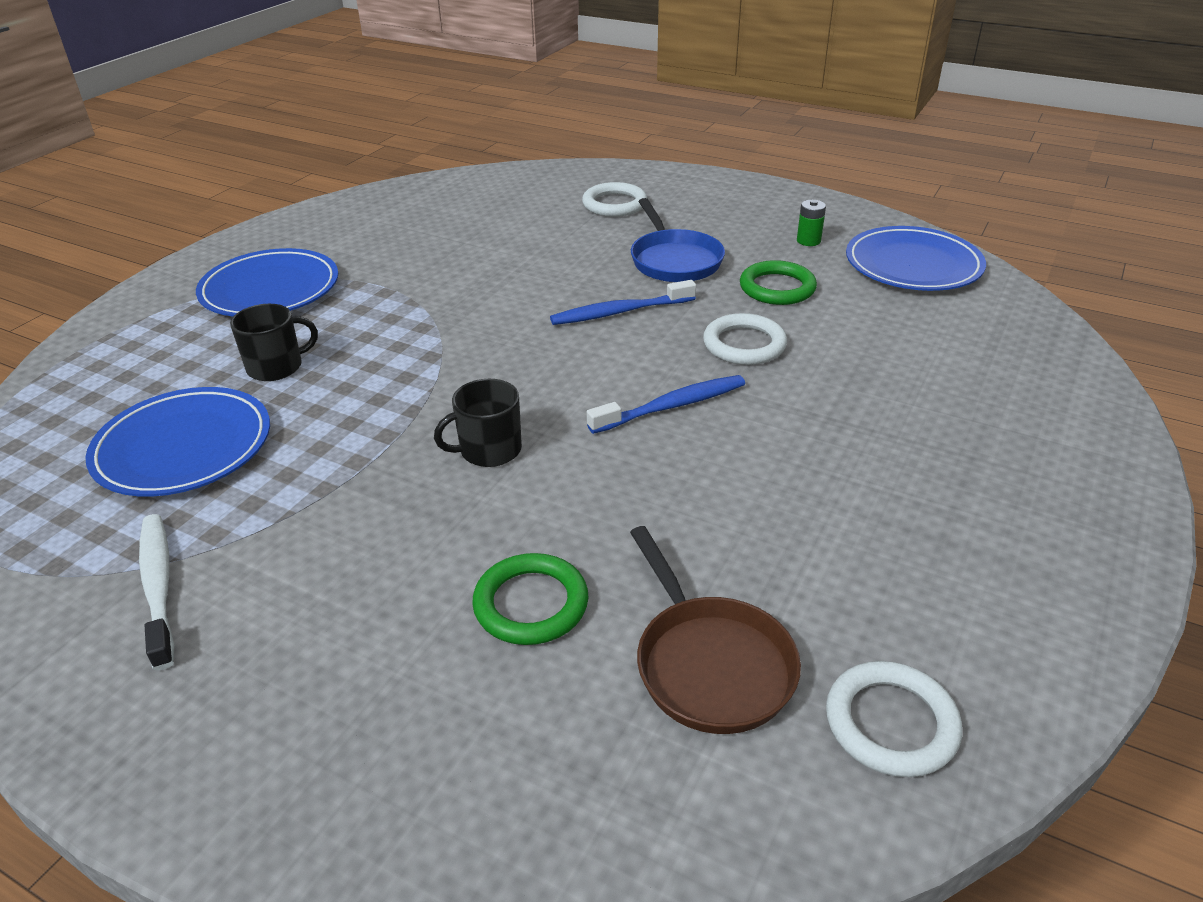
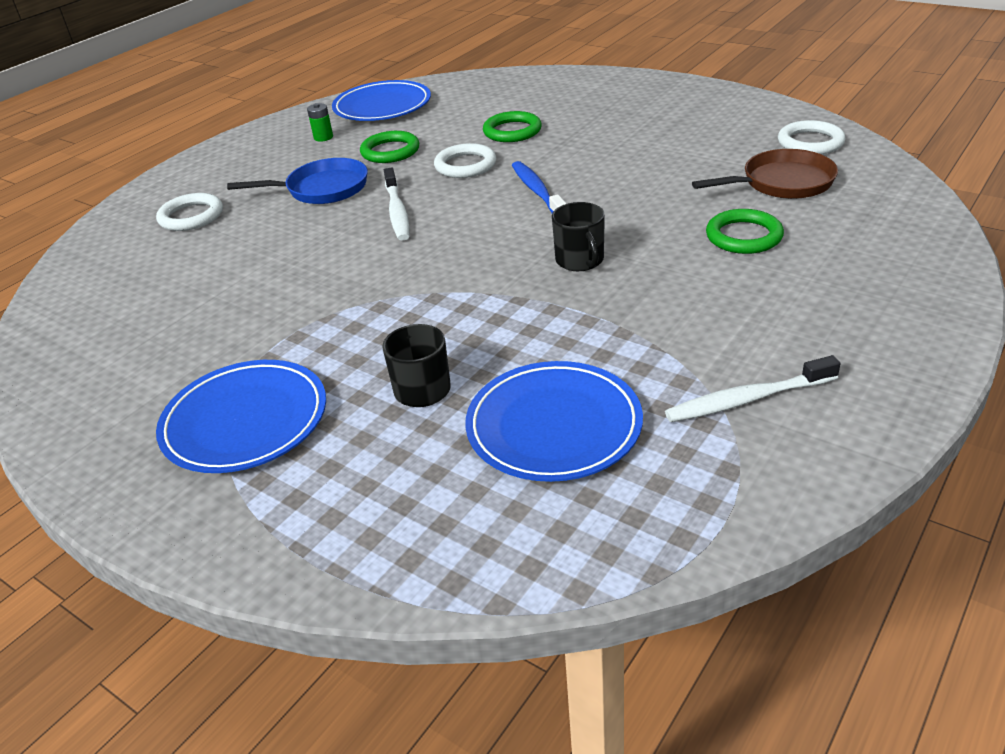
camera: 80 degrees left, 0 degrees up
(620, 312) = (397, 212): blue toothbrush -> white toothbrush
(859, 372) = (512, 131): none -> green ring

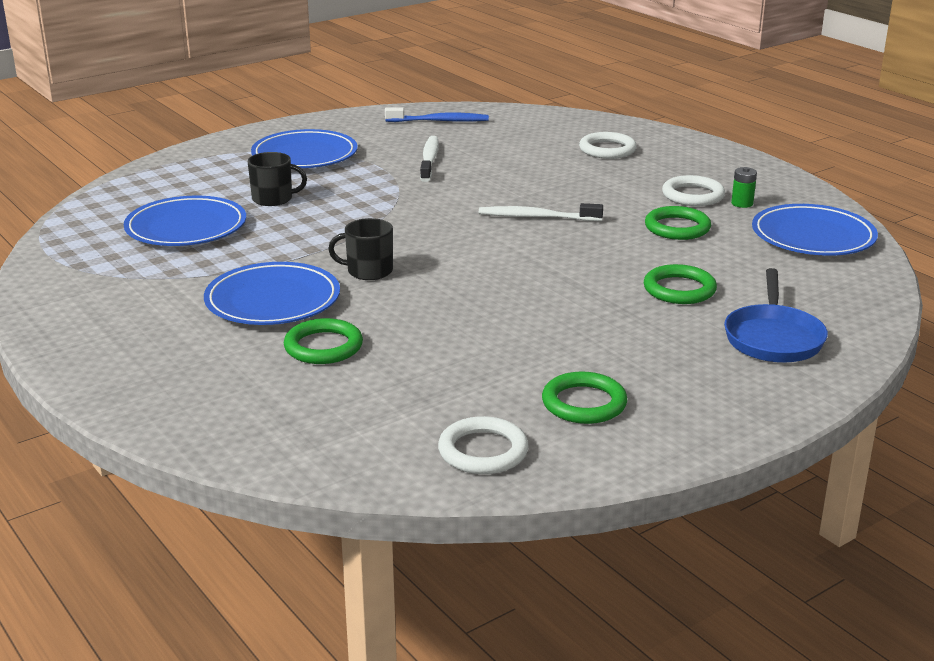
camera: 105 degrees right, 10 degrees down
(322, 189) = (614, 194): blue pan -> blue pan (773, 338)
(465, 165) = (609, 255): white ring -> white ring (693, 195)
(537, 191) = (515, 277): blue toothbrush -> blue toothbrush (439, 121)
(687, 290) = (273, 300): none -> blue plate
(714, 128) = (584, 403): none -> green ring
(747, 399) = (126, 287): white toothbrush -> white toothbrush (429, 160)
(782, 183) = (402, 399): brown pan -> none

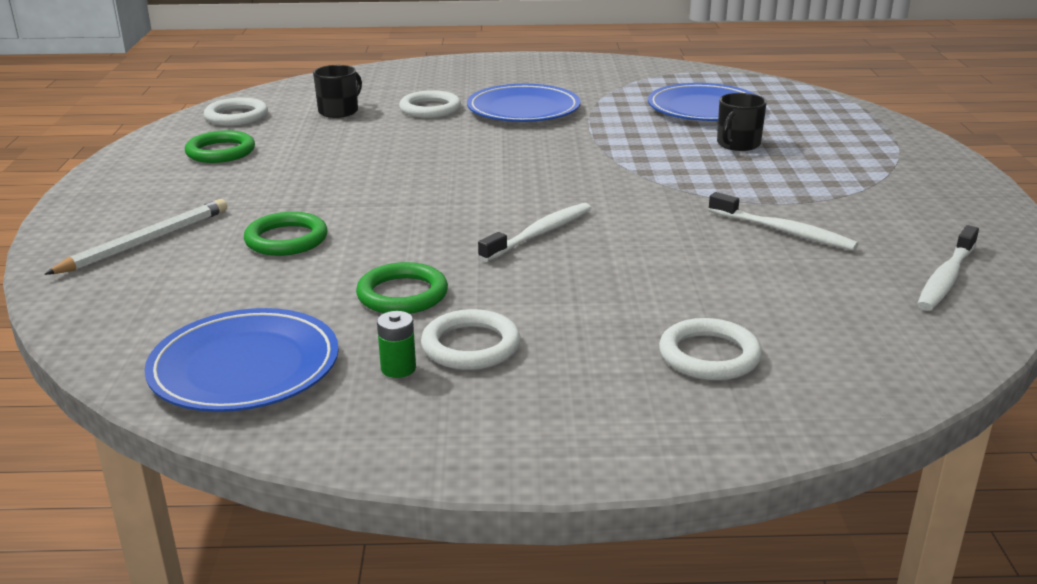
camera: 125 degrees right, 0 degrees up
(305, 155) = (860, 178): blue plate -> none
(323, 347) = (430, 109): green ring -> white ring
(368, 271) = (526, 143): black mug -> black mug (339, 111)
(439, 121) = (946, 278): blue toothbrush -> white toothbrush
(773, 338) = (145, 242): blue pan -> white pencil

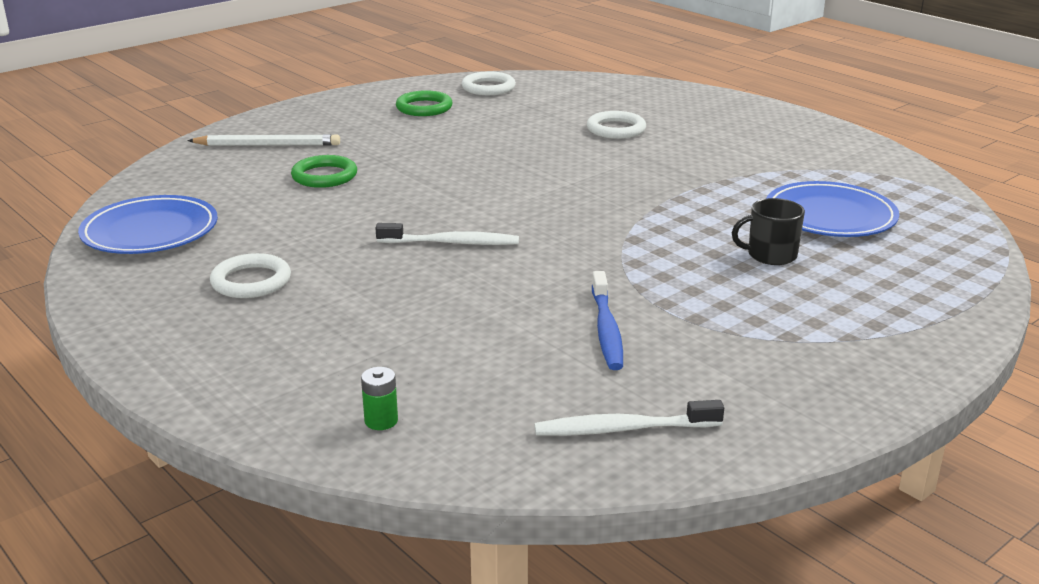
camera: 50 degrees right, 0 degrees up
(339, 111) = (555, 107): black mug -> none
(398, 368) = (196, 271): green battery -> green battery (381, 421)
(402, 294) = (295, 236): green ring -> none
(523, 109) = (679, 156): blue plate -> none
(709, 355) = (336, 364): white ring -> none
(783, 231) = (606, 329): white toothbrush -> blue toothbrush

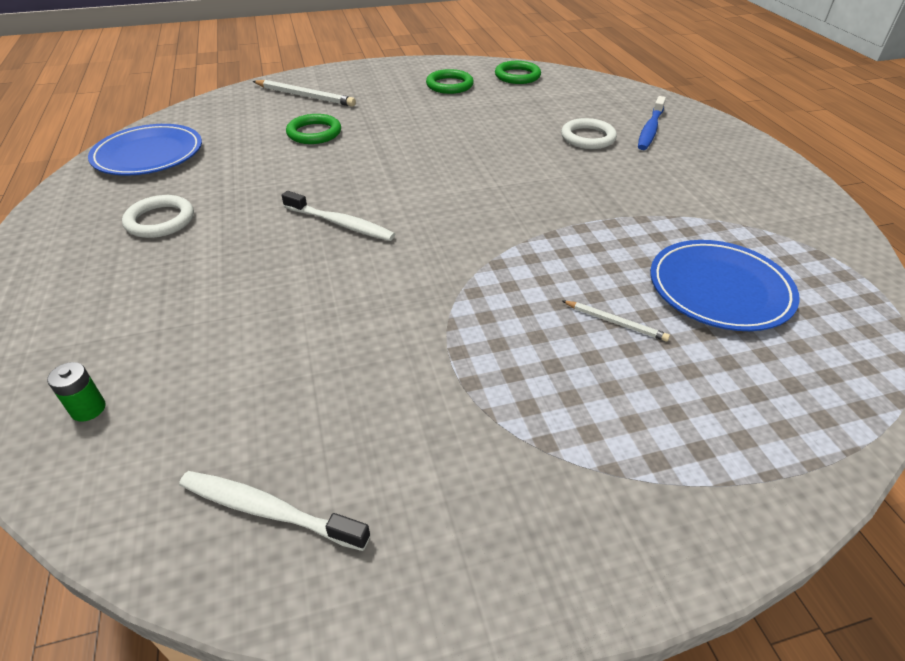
camera: 25 degrees right, 15 degrees up
(488, 88) = (517, 76): white ring -> green ring
(606, 329) = (374, 367): blue toothbrush -> blue toothbrush (650, 129)
(770, 255) = (615, 322): black mug -> white pencil

